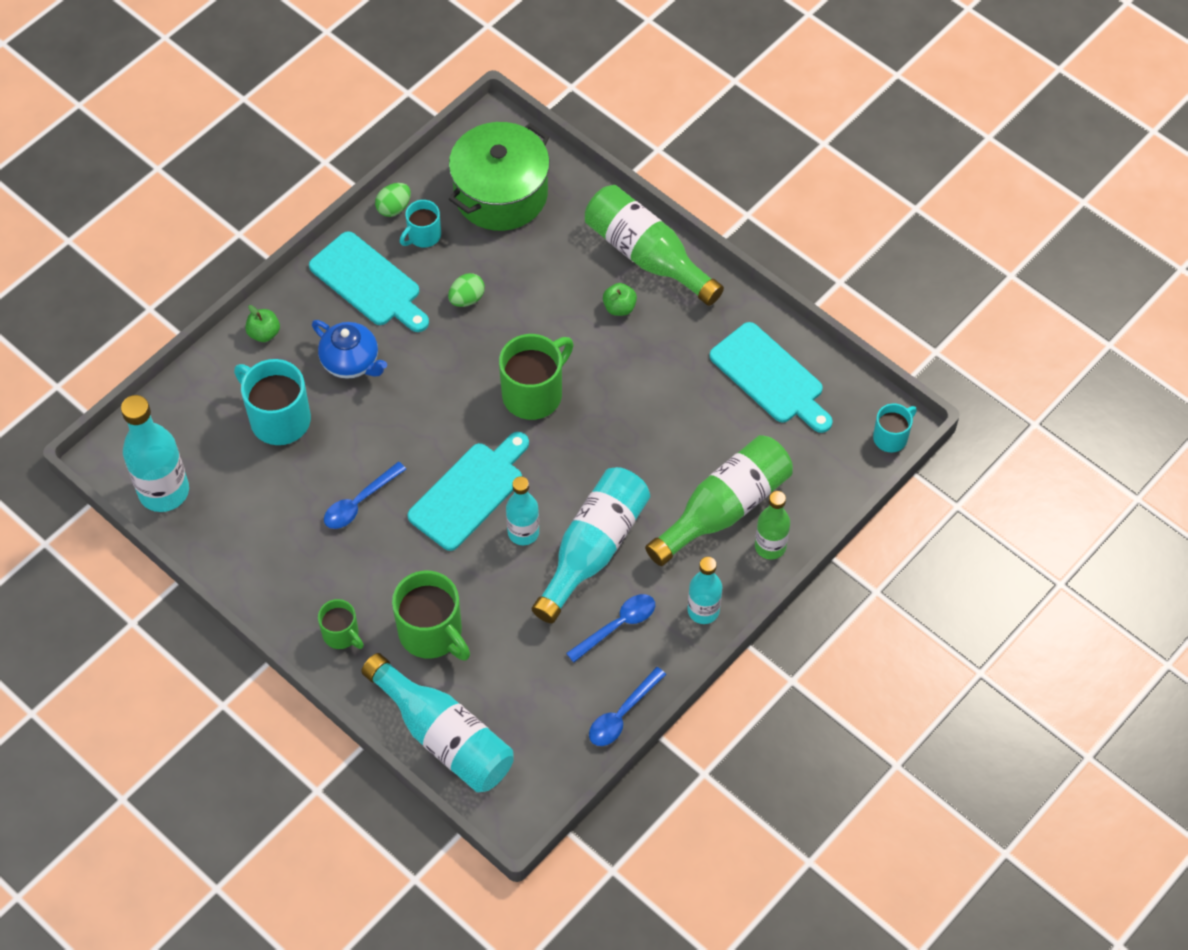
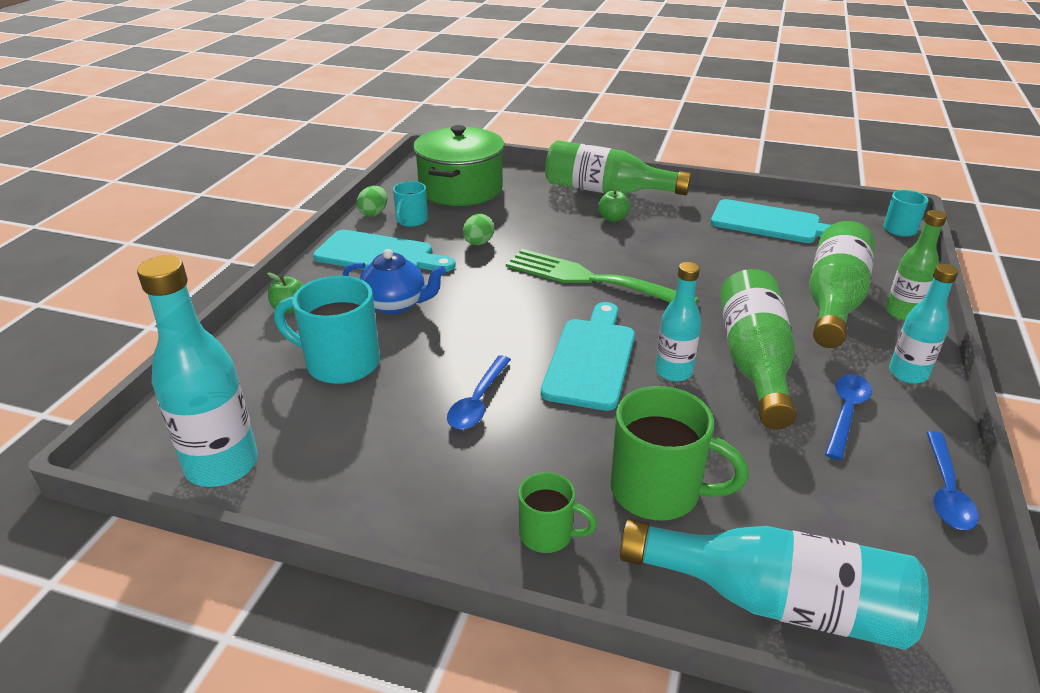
camera: 25 degrees left, 25 degrees down
(534, 393) = (590, 279): green mug -> green fork
(593, 549) = (753, 362): turquoise bottle -> green bottle

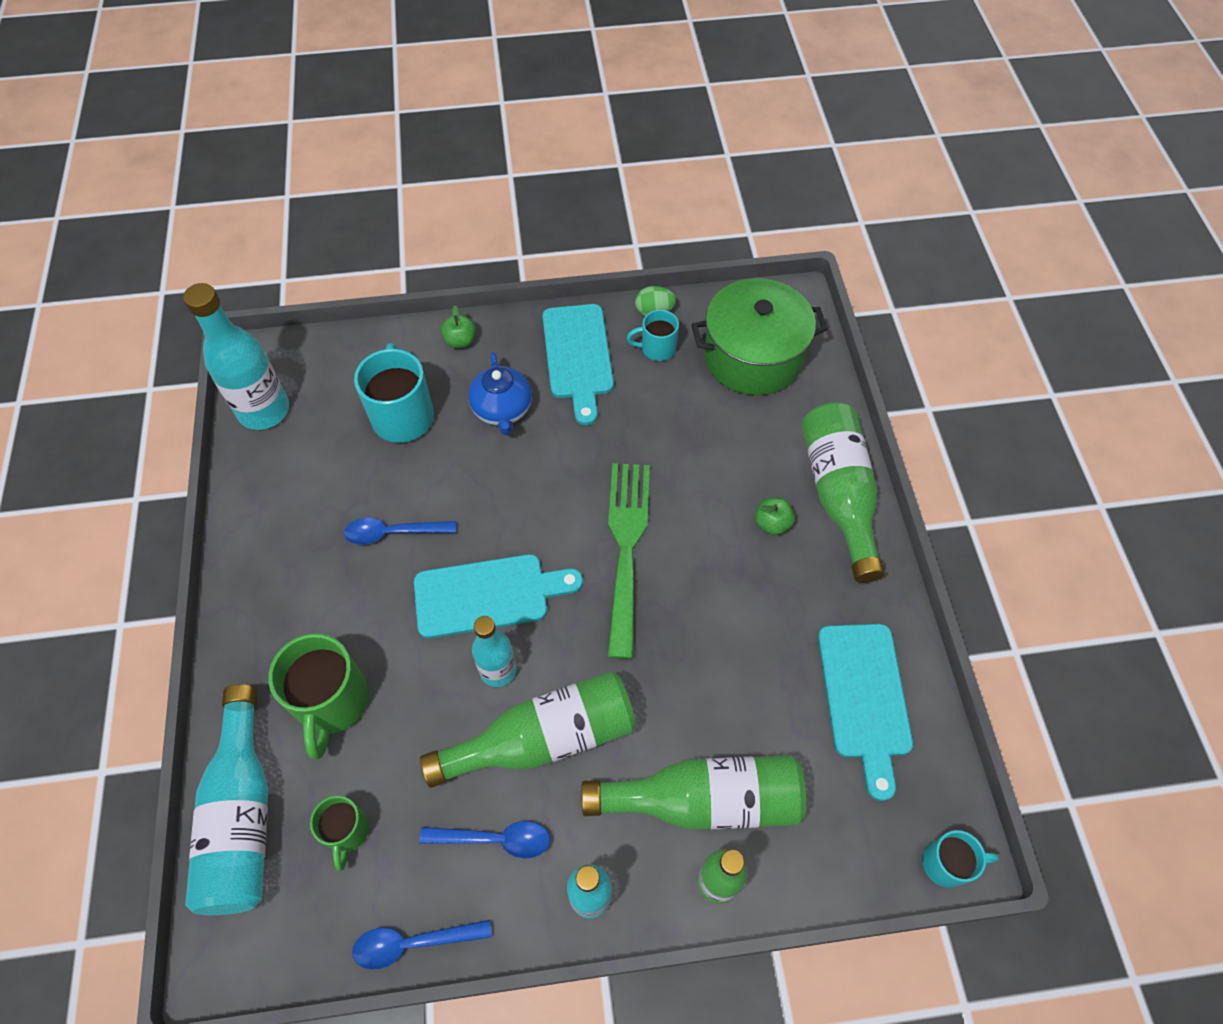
camera: 65 degrees right, 25 degrees up
(478, 243) = (644, 423): green egg -> none
(548, 534) = (262, 640): green mug -> green mug (347, 832)

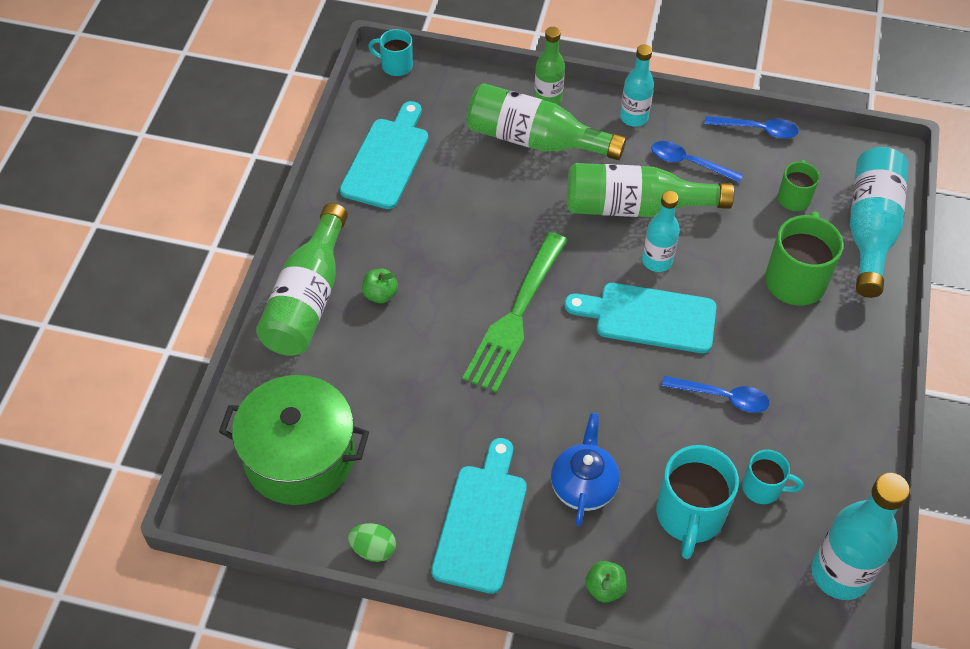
camera: 160 degrees left, 5 degrees down
(657, 348) = (393, 501): turquoise mug -> turquoise mug (763, 488)

